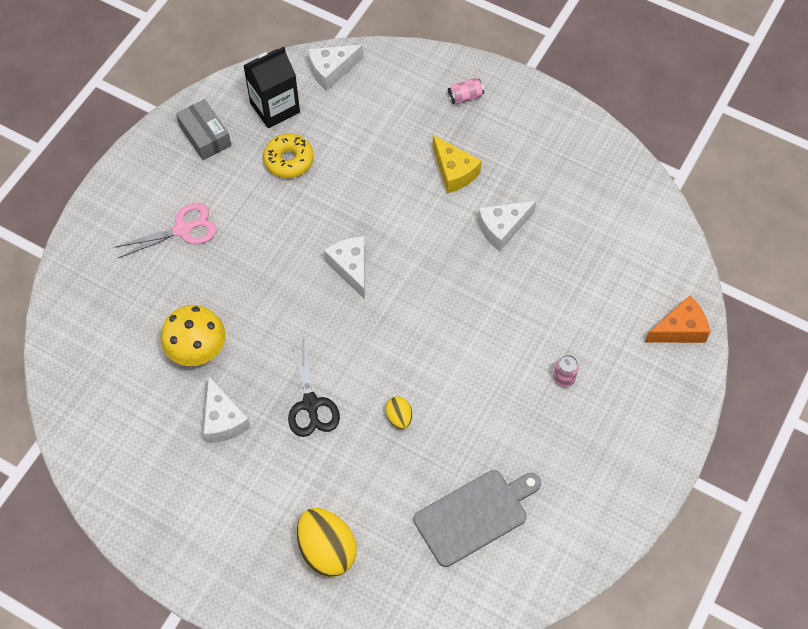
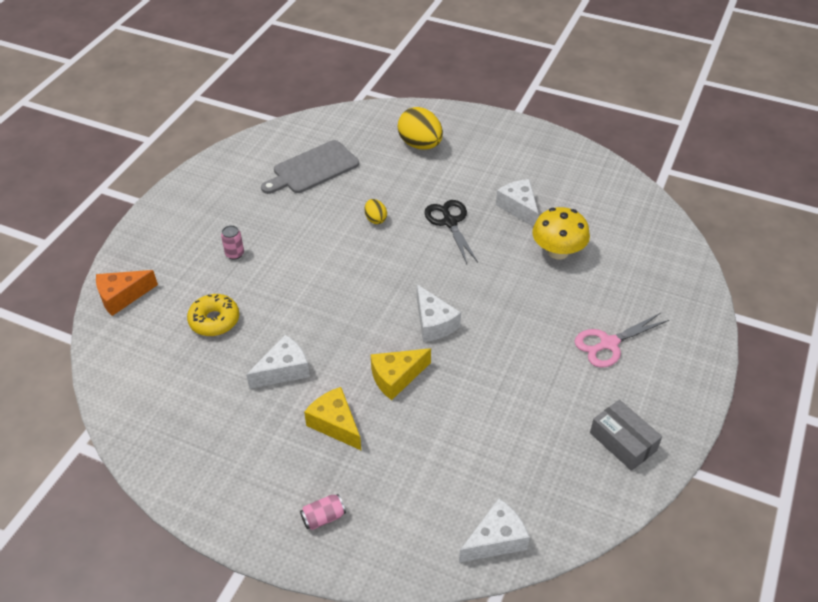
camera: 175 degrees right, 15 degrees down
(275, 108) = (553, 483): black carton -> none
(289, 160) = (520, 421): yellow donut -> yellow donut (214, 320)
(395, 211) = (396, 377): none -> yellow cheese

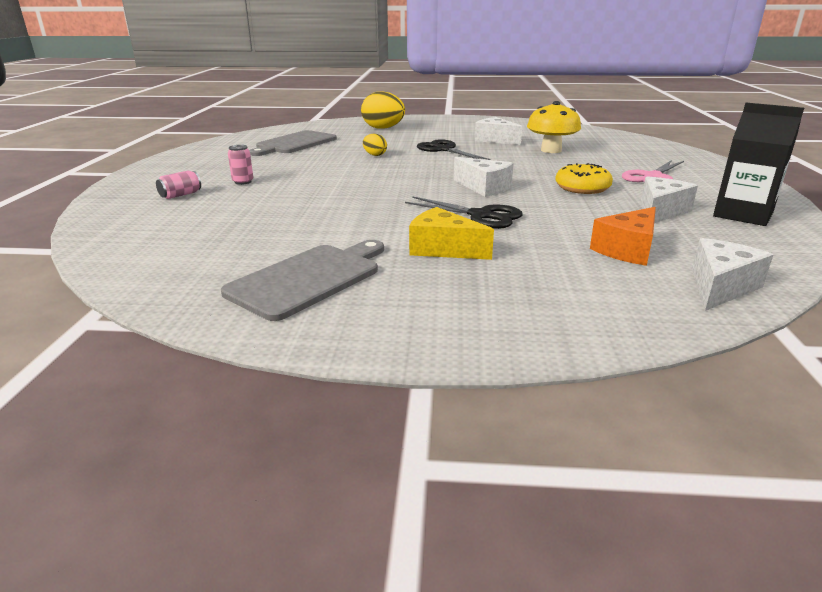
camera: 20 degrees left, 20 degrees down
(122, 297) = (116, 216): orange cheese -> orange cheese (627, 250)
(214, 320) = (243, 214): yellow donut -> yellow donut (582, 188)
(224, 437) = (309, 278): none -> grey cutting board
(283, 370) = (350, 229): white cheese -> white cheese (660, 211)
(323, 517) = (498, 311): pink can -> pink can (180, 195)
(396, 377) = (480, 216): yellow cheese -> black scissors
(623, 441) = (743, 214): grey box -> black carton

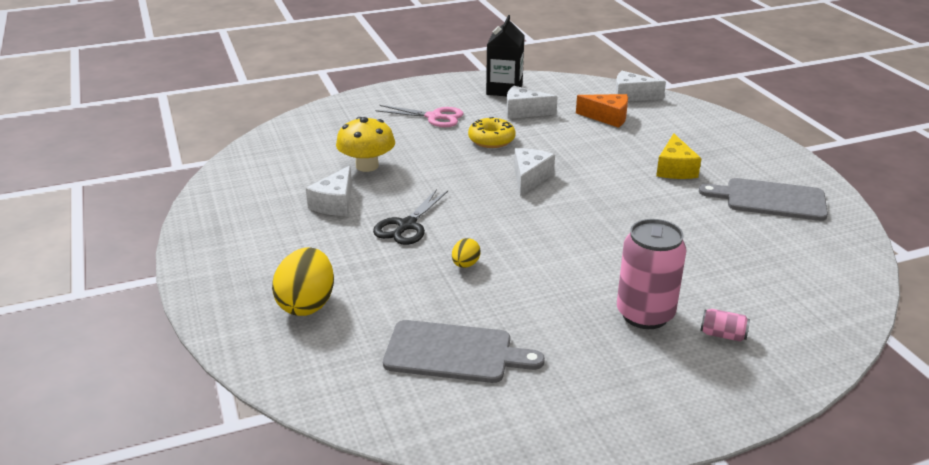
camera: 115 degrees left, 5 degrees up
(243, 182) = (645, 314): pink can -> pink can, size x2.28
(480, 216) = (600, 168): black scissors -> none

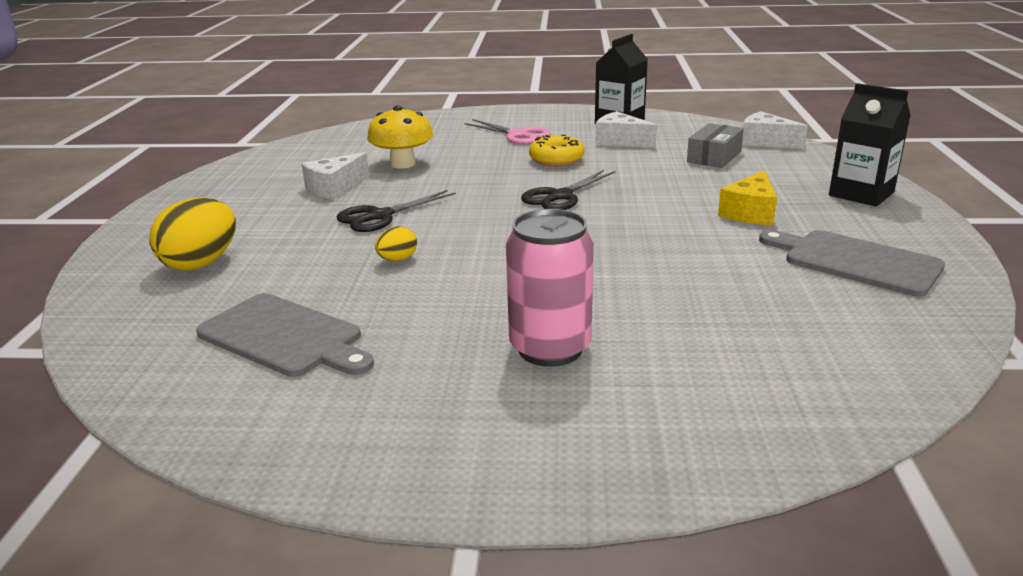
camera: 25 degrees right, 5 degrees down
(529, 178) = (560, 196): white cheese -> black scissors
(607, 117) = (714, 157): orange cheese -> grey box
(722, 335) = (632, 394): pink can -> none
(732, 138) = (861, 194): none -> black carton

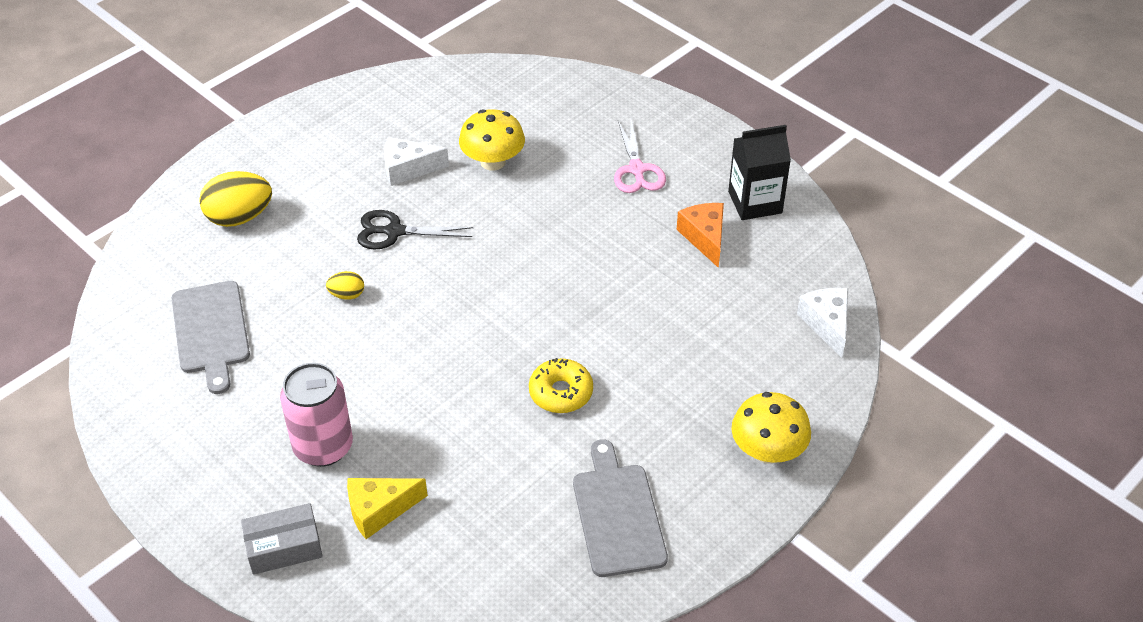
camera: 40 degrees right, 20 degrees up
(556, 160) = (612, 233): yellow donut -> yellow donut (561, 392)
(560, 196) = (542, 290): black scissors -> none
(620, 141) = (704, 238): white cheese -> orange cheese
(714, 157) = (742, 316): grey box -> grey box (284, 547)
(750, 213) = (642, 410): yellow cheese -> yellow cheese (379, 510)
(861, 194) = (767, 451): black carton -> yellow mushroom

